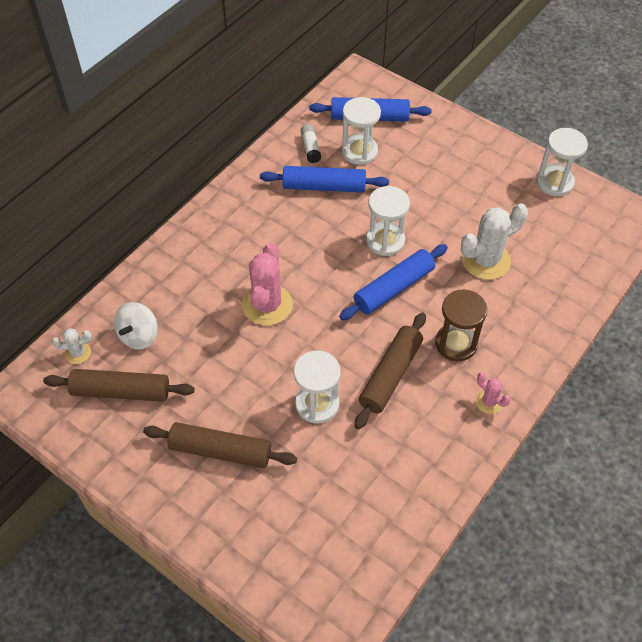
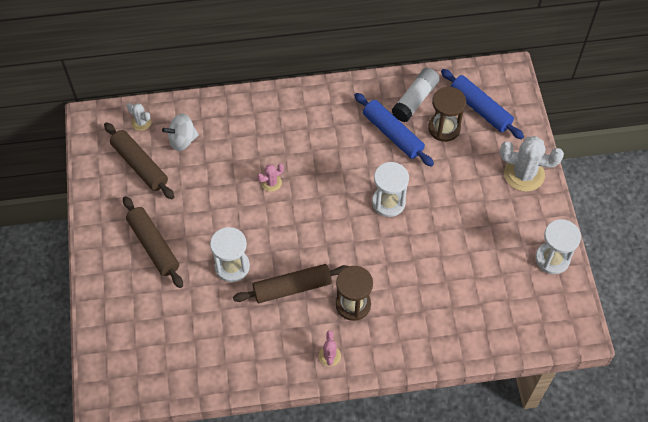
camera: 45 degrees right, 5 degrees up
(267, 305) = (271, 183): pink cactus -> pink cactus, size x0.50
(310, 148) = (415, 100): white glue stick -> white glue stick, size x1.62
(359, 151) = (444, 128): white hourglass -> brown hourglass
(394, 288) = (357, 237): blue rolling pin -> none
(486, 260) = (437, 270): white cactus -> white cactus (524, 174)

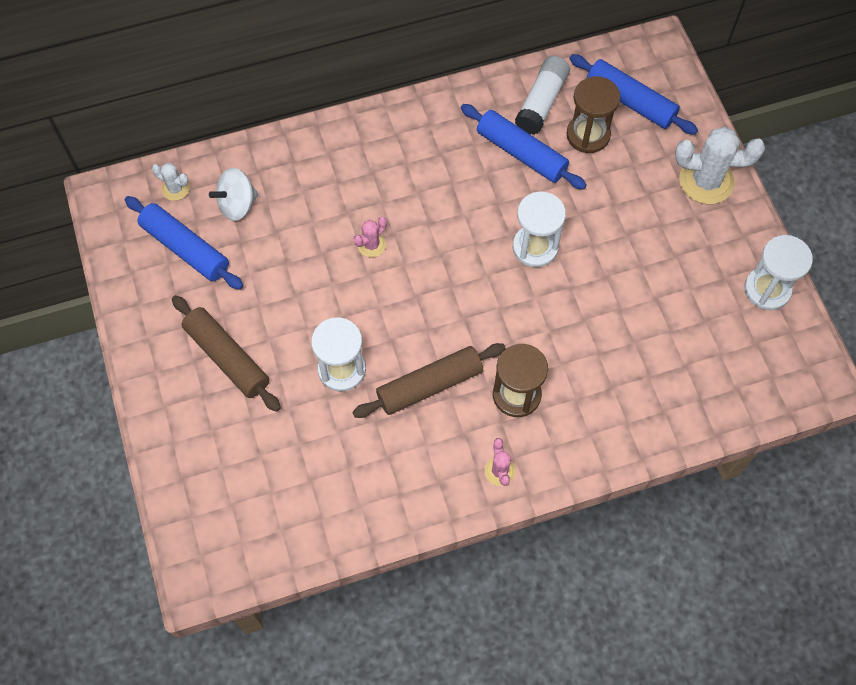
camera: 10 degrees left, 5 degrees up
(140, 165) = (185, 248): brown rolling pin -> blue rolling pin

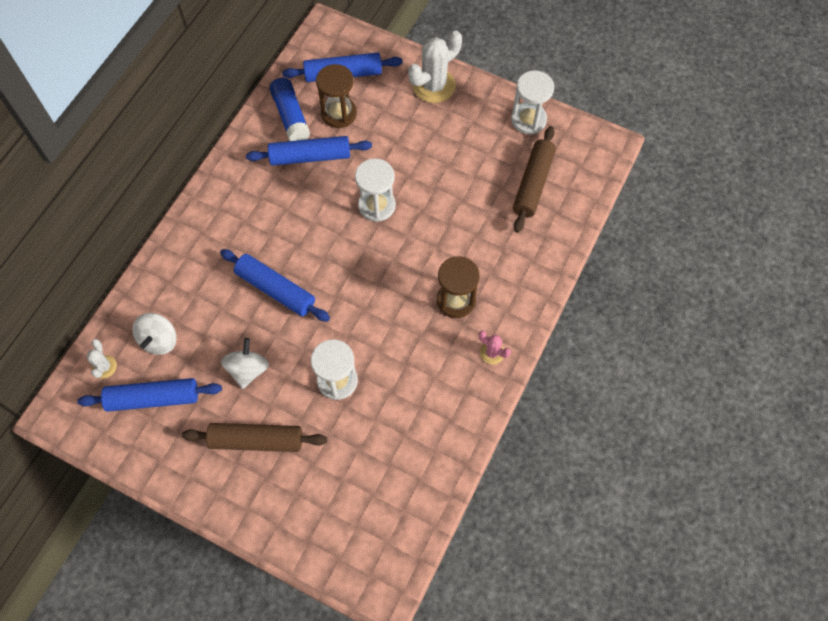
camera: 45 degrees left, 0 degrees up
(175, 189) = (104, 367): white cactus -> white cactus turned 75 degrees counterclockwise
(280, 293) = (248, 370): none -> white spinning top
(371, 245) = (275, 289): pink cactus -> blue rolling pin
(429, 385) = (400, 341): brown rolling pin -> brown rolling pin (533, 183)
(541, 102) = (290, 116): white glue stick -> blue glue stick

